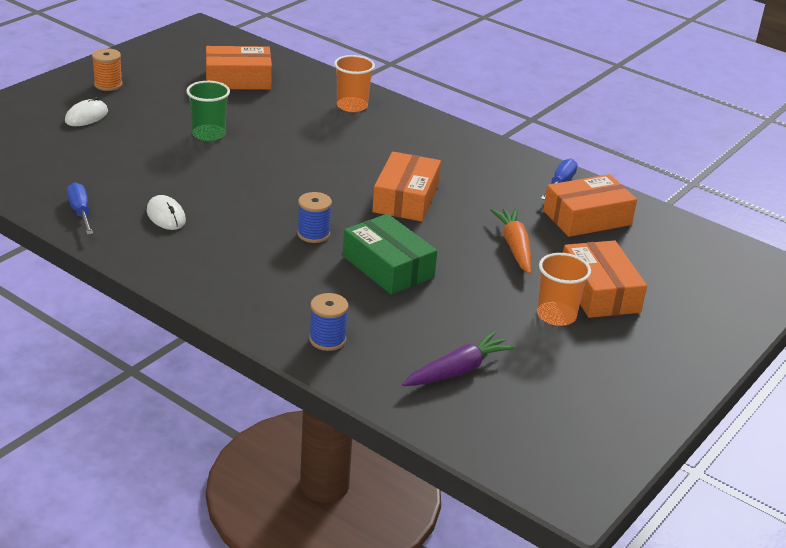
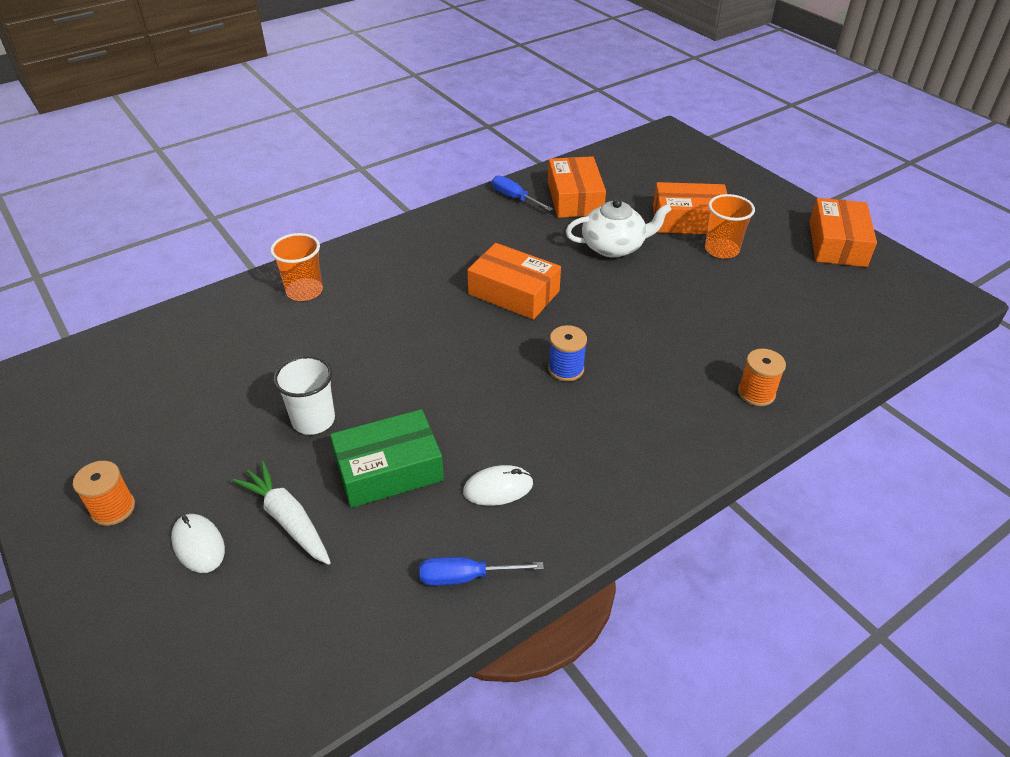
camera: 70 degrees left, 10 degrees up
(114, 141) = (288, 519): none -> white carrot
(209, 134) = (313, 420): green cup -> white cup
(238, 79) = (183, 371): orange box -> orange box (837, 243)
(327, 339) = (756, 393): blue spool -> orange spool
(388, 267) = (635, 329): green box -> green box (389, 470)
(458, 370) = (801, 320): purple carrot -> none
(514, 247) = (614, 247): orange carrot -> white teapot

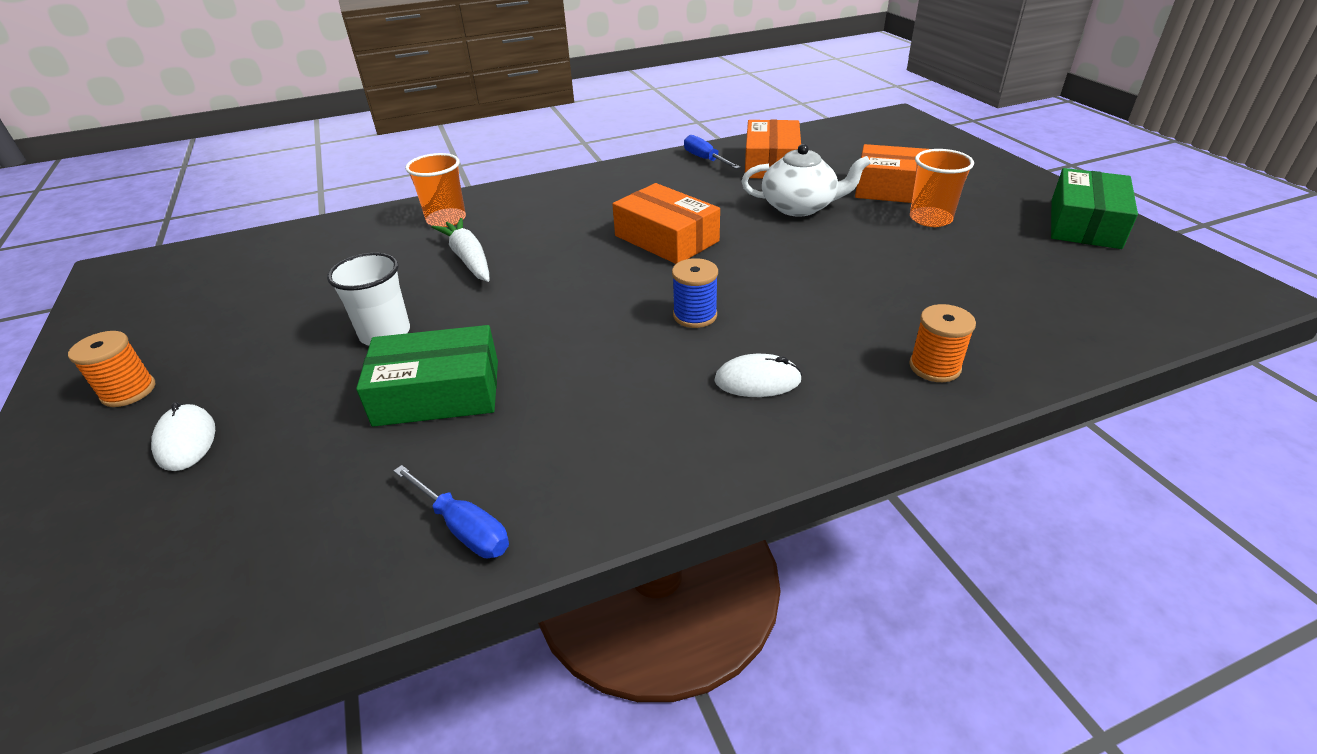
camera: 15 degrees right, 5 degrees down
(288, 519) = (296, 428): white carrot -> white carrot (468, 258)
(465, 577) = (463, 527): blue screwdriver -> blue screwdriver turned 150 degrees counterclockwise
(498, 488) = (555, 430): white mouse -> white mouse (757, 380)
(837, 243) = (1084, 223): orange box -> green box

